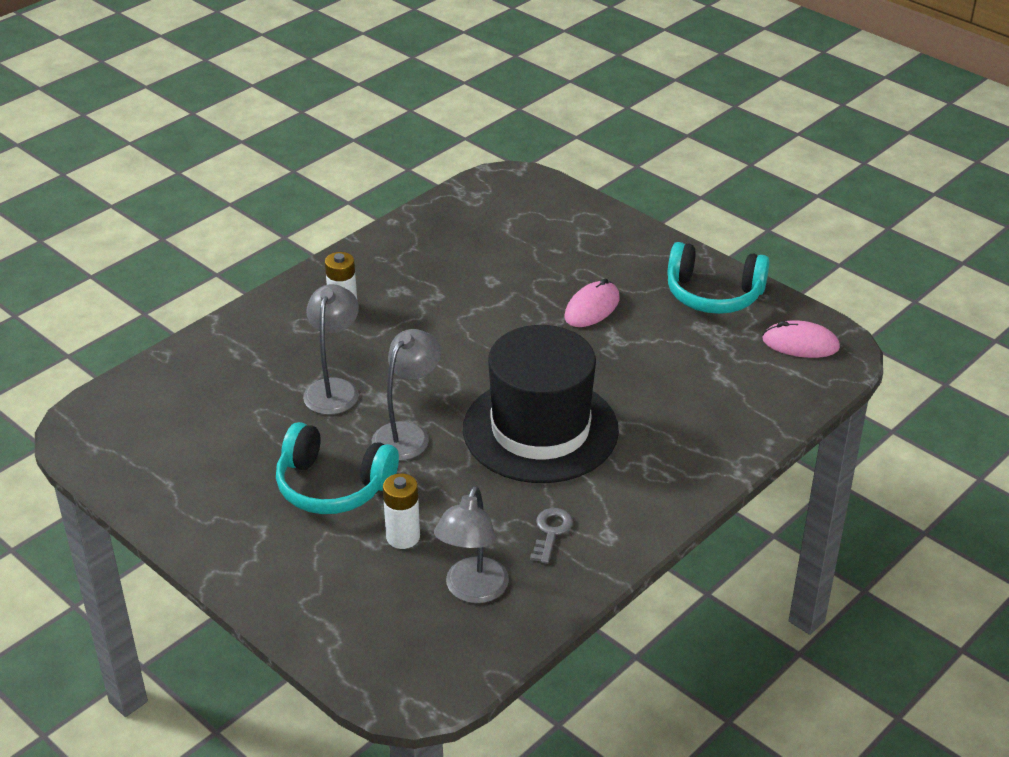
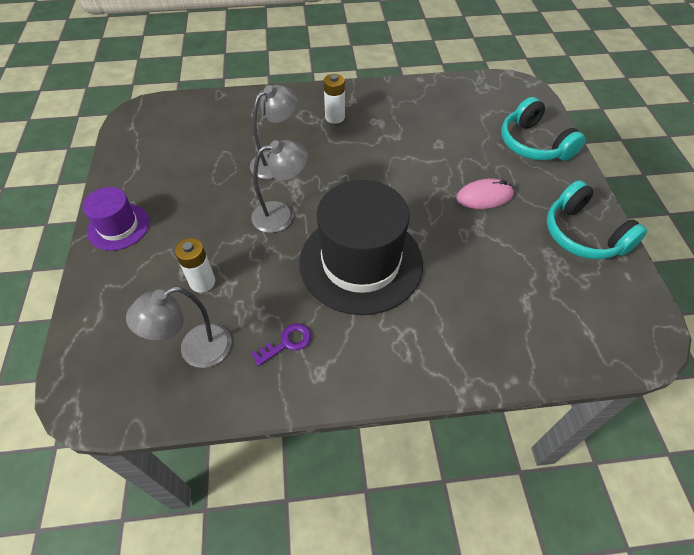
camera: 40 degrees right, 15 degrees up
(235, 547) = (118, 227): none -> purple hat
(333, 486) = (206, 222): turquoise headphones -> turquoise headphones (534, 144)
(551, 532) = (287, 343): grey key -> purple key
(800, 344) = (617, 314): pink mouse -> none

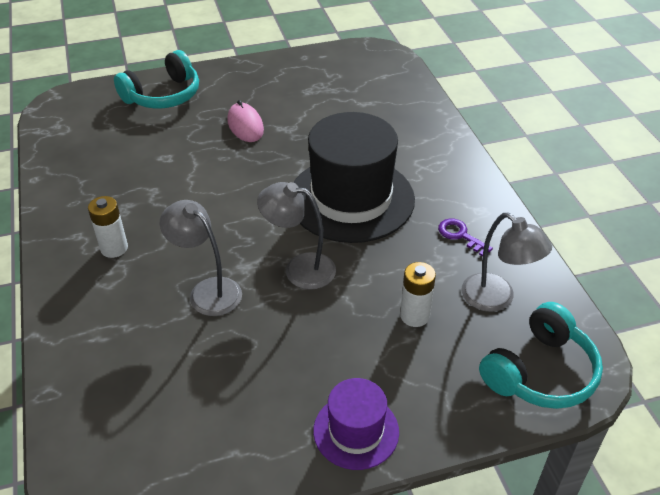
camera: 100 degrees left, 10 degrees down
(282, 215) = (299, 268): grey lamp -> grey lamp turned 45 degrees counterclockwise
(583, 234) = (283, 73): turquoise headphones -> turquoise headphones (540, 372)

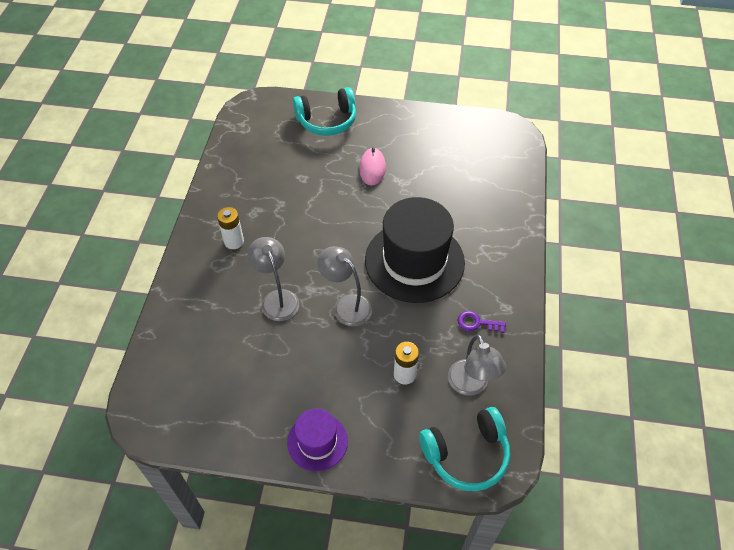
camera: 25 degrees right, 10 degrees up
(460, 235) = (477, 323): purple key -> purple key turned 60 degrees counterclockwise

